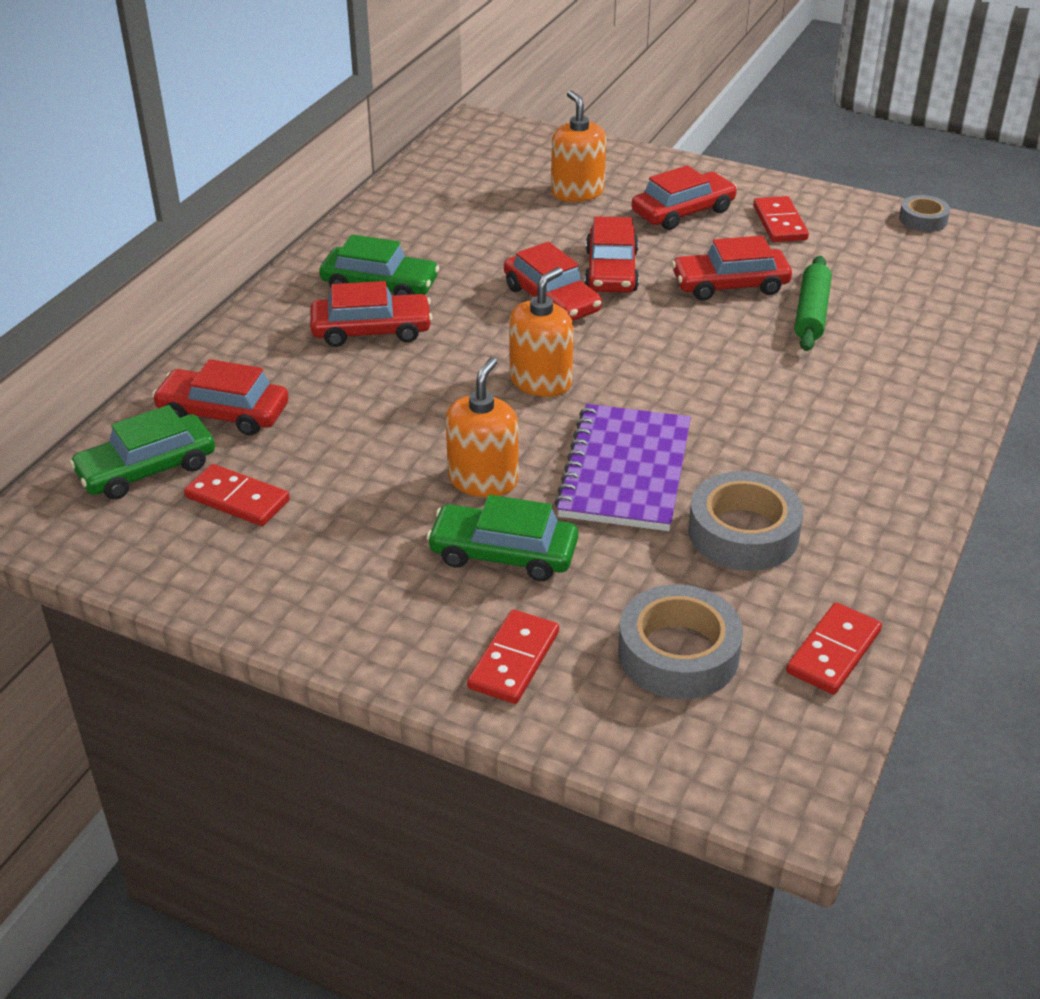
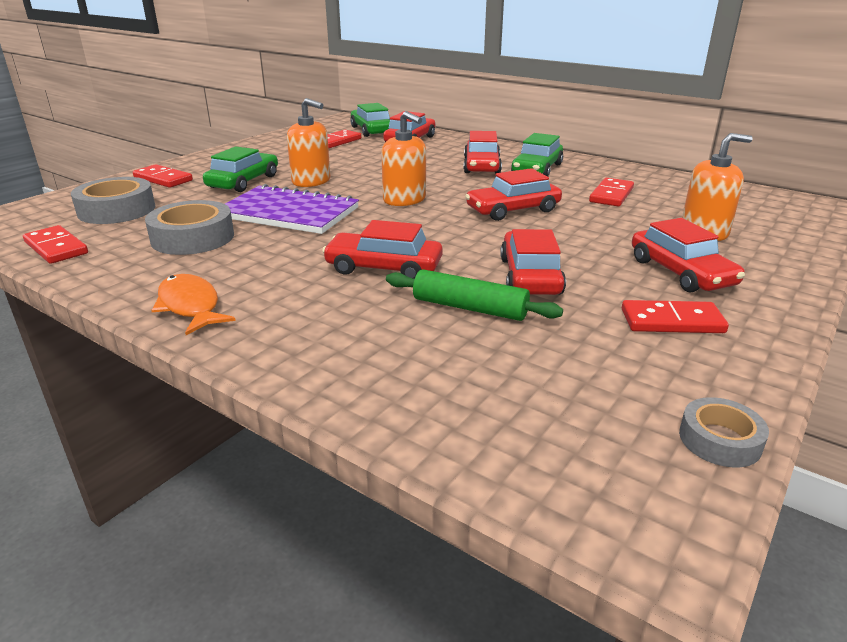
camera: 100 degrees right, 10 degrees down
(477, 236) = (611, 195): none -> red domino
(611, 271) = (557, 232): red car -> red car (384, 267)
(905, 475) = (190, 306): none -> orange fish

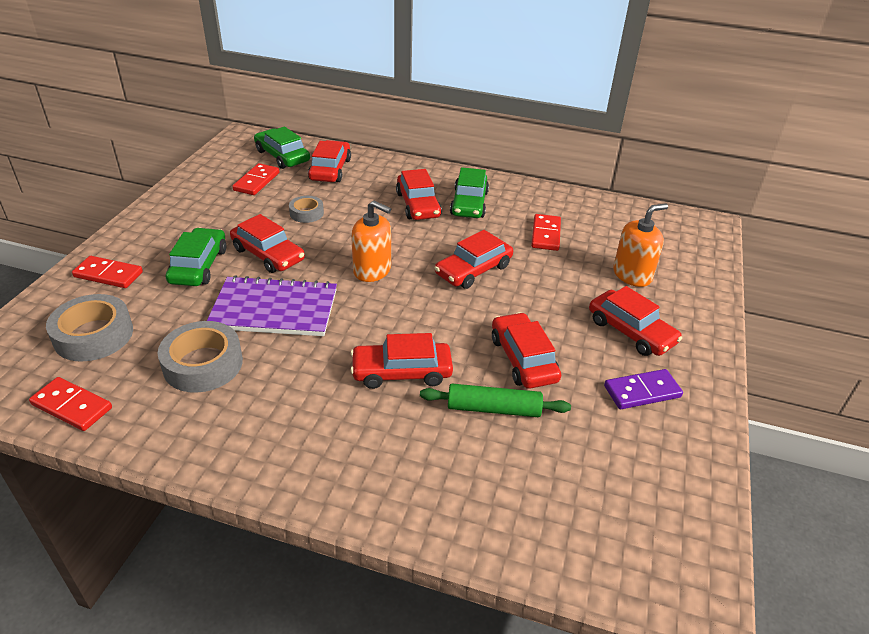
camera: 20 degrees left, 10 degrees up
(190, 306) = (262, 459): orange fish -> none
(311, 181) = (268, 254): orange soap dispenser -> red car
(672, 321) = (642, 392): red domino -> purple domino
(719, 440) = (706, 506): grey tape -> grey tape (306, 213)

